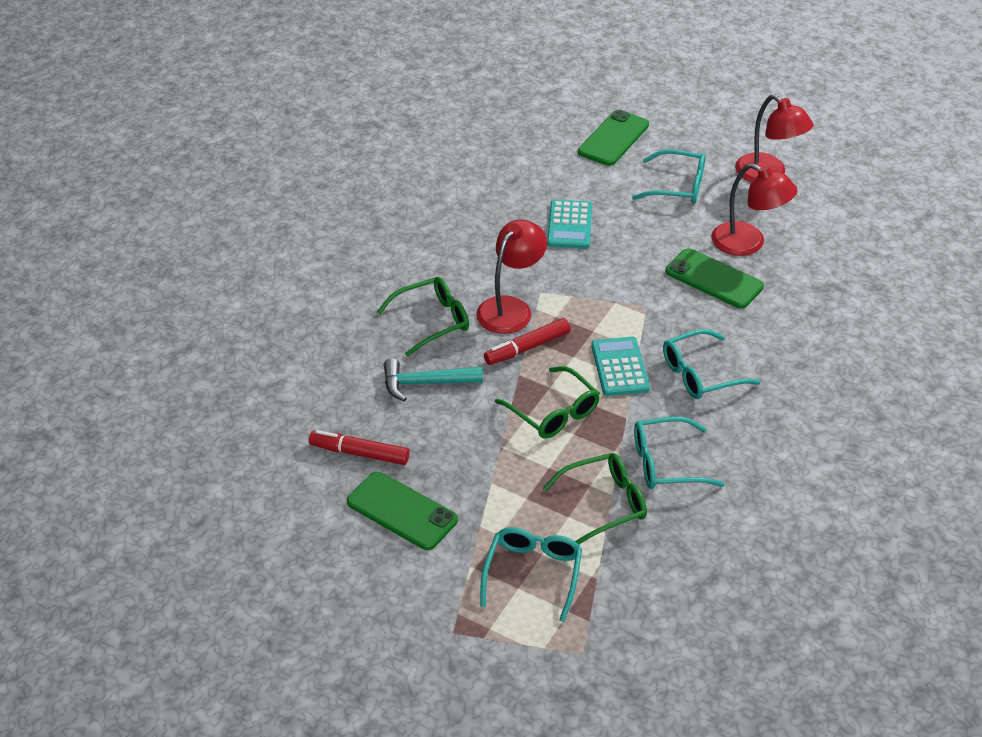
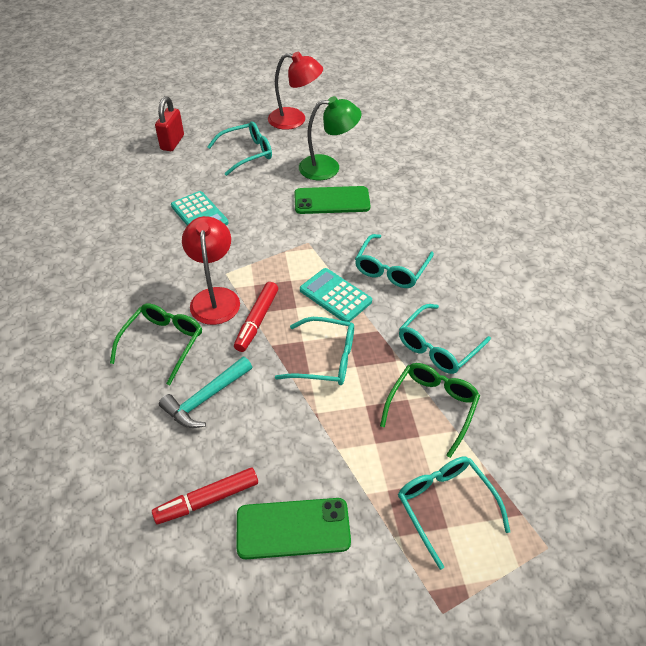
camera: 40 degrees left, 5 degrees up
(553, 412) = (325, 359): green glasses -> turquoise glasses
(613, 138) = (172, 143): green phone -> red padlock
(748, 243) = (328, 167): red lamp -> green lamp

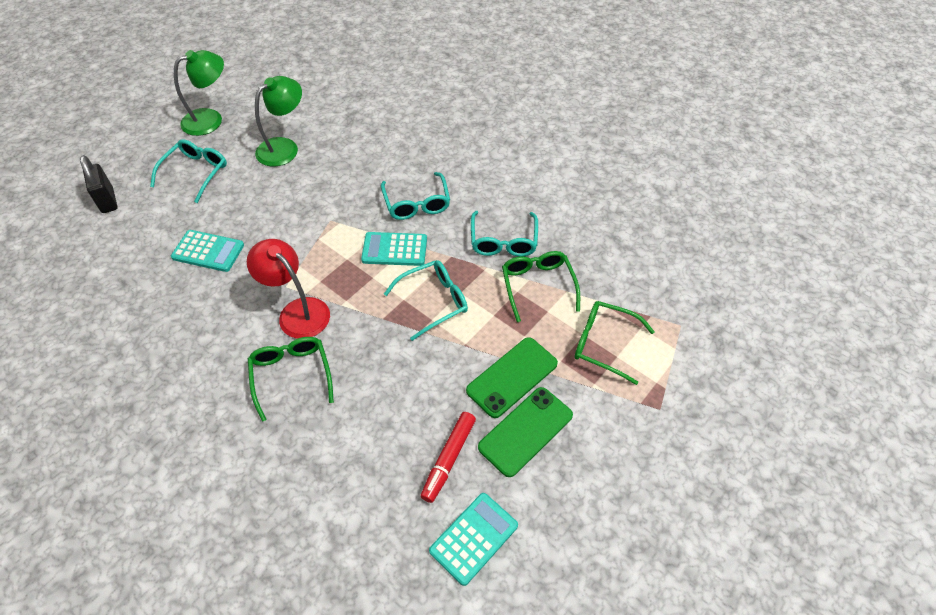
camera: 40 degrees left, 5 degrees up
(160, 584) = (473, 538): none -> turquoise calculator
(172, 143) = (108, 201): red padlock -> black padlock
(205, 399) = (372, 392): turquoise hammer -> none
(257, 321) = (352, 307): red marker -> none
(295, 120) = (210, 119): red lamp -> green lamp
(332, 201) = (316, 174): green phone -> green phone (512, 377)
(446, 506) = (604, 344): turquoise glasses -> green glasses

